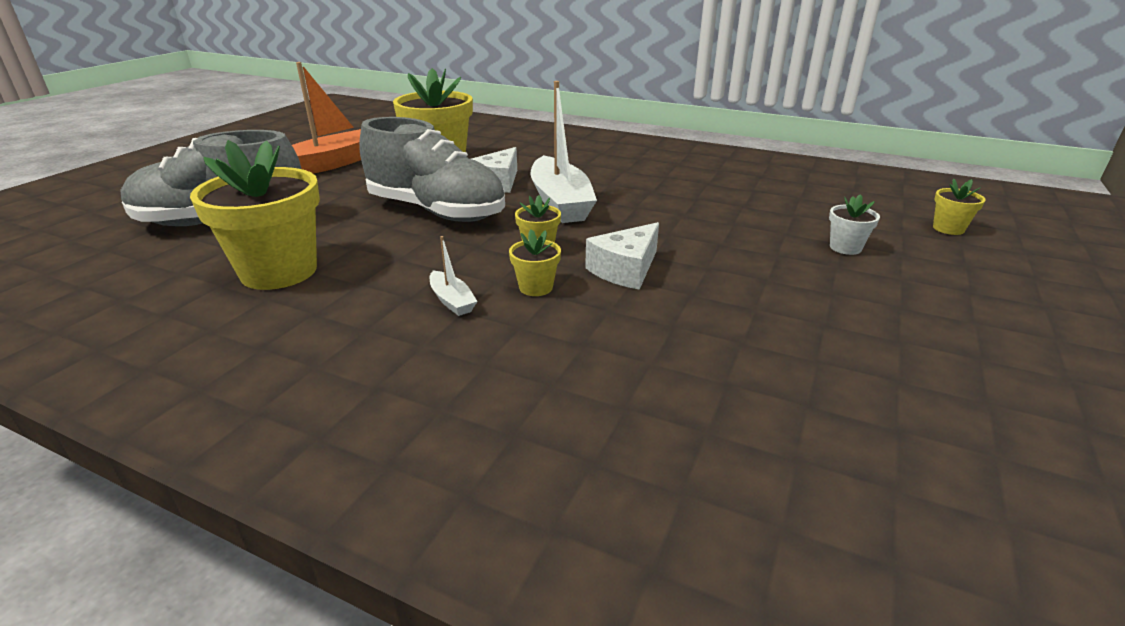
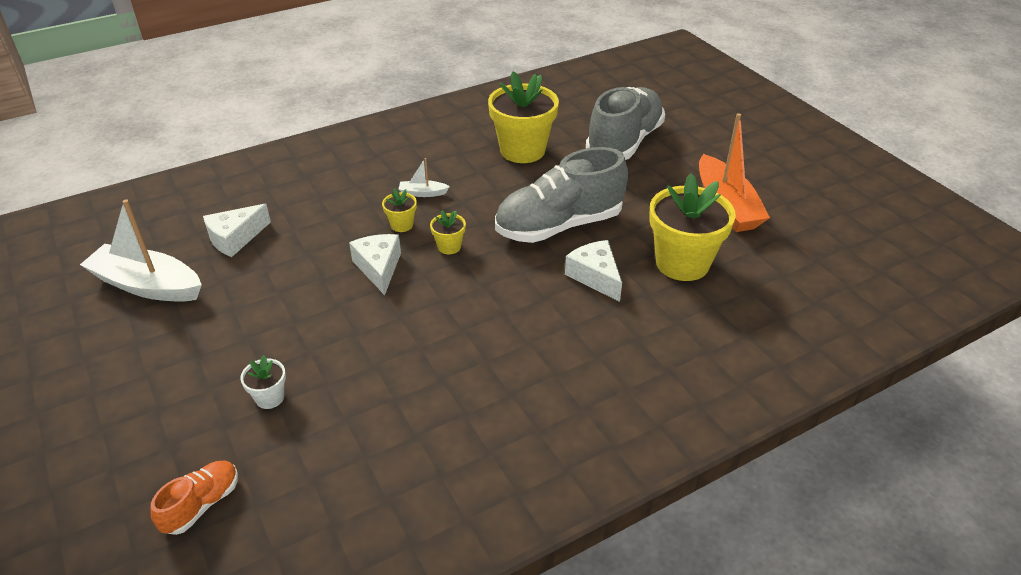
camera: 125 degrees right, 10 degrees up
(560, 202) = (515, 291): white boat -> white boat (147, 285)
(743, 405) = (235, 238): none -> white cheese
(948, 229) = (202, 504): yellow flower pot -> orange shoe

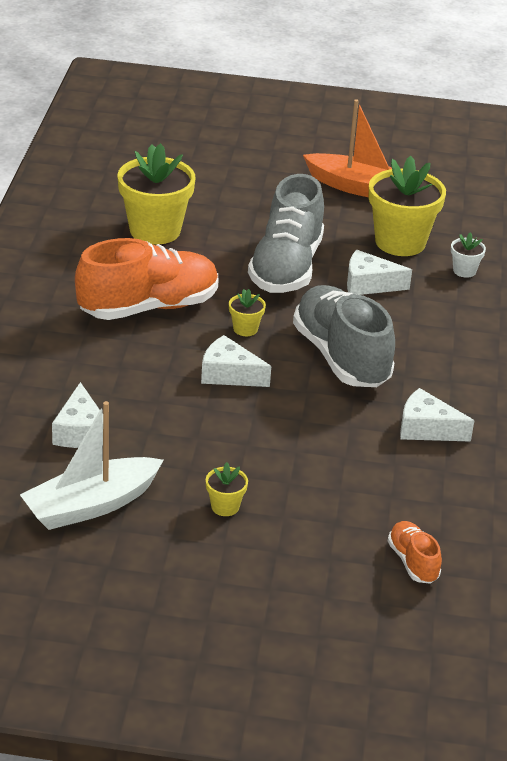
camera: 55 degrees left, 5 degrees down
(270, 398) = (330, 490): white flower pot -> white flower pot (464, 271)
(401, 225) = (182, 338): yellow flower pot -> yellow flower pot (225, 506)
(419, 414) = (426, 429): none -> white cheese
(422, 193) = (149, 307): white boat -> orange shoe
(624, 142) = (214, 181): grey shoe -> grey shoe (341, 357)

